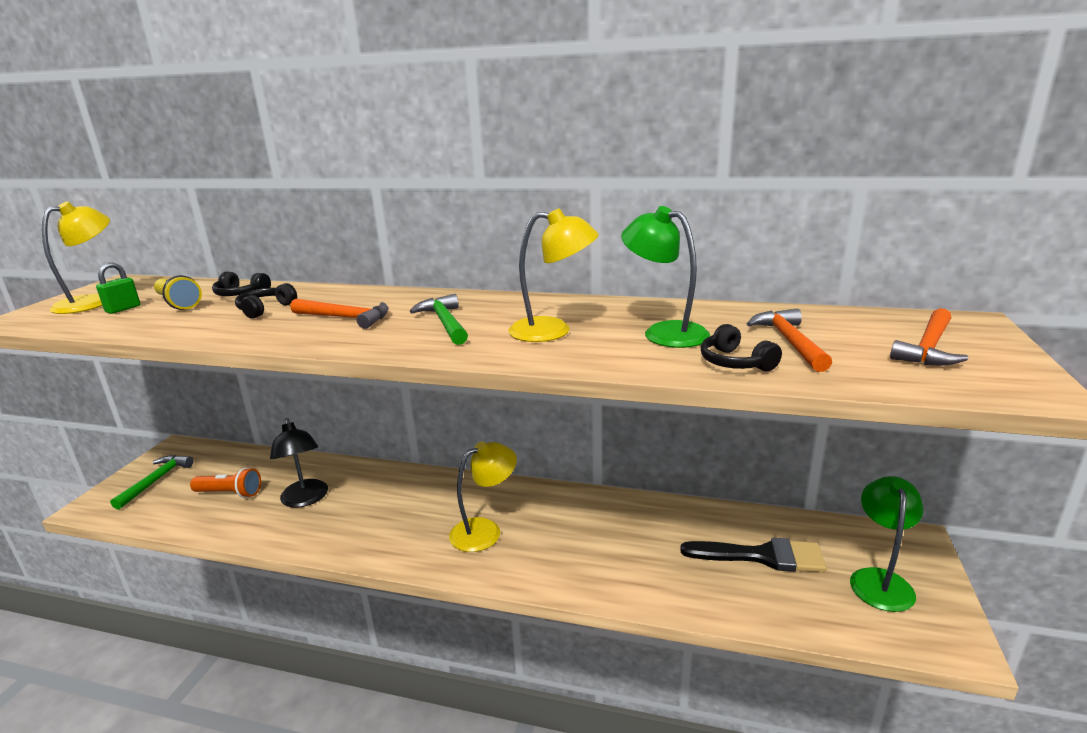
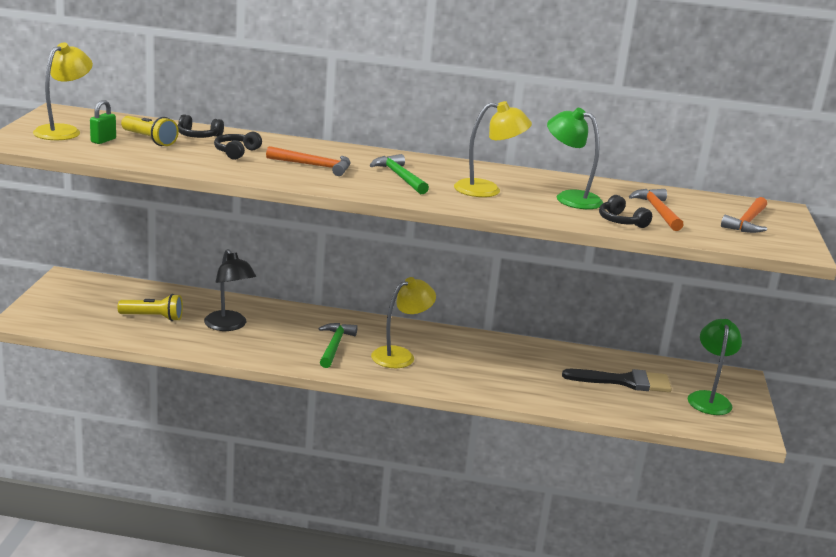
camera: 10 degrees left, 0 degrees up
(156, 481) = (71, 303): green hammer -> green hammer (335, 346)
(230, 493) = (153, 317): orange flashlight -> yellow flashlight

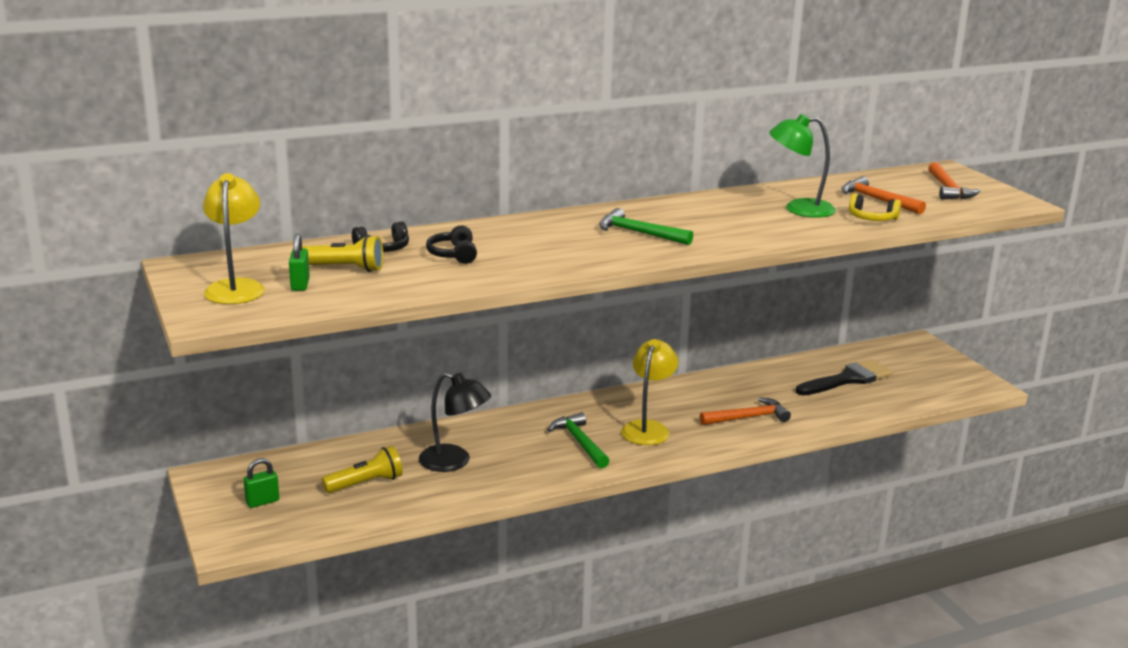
camera: 30 degrees left, 0 degrees up
(76, 304) = (262, 502): none -> green padlock
(314, 166) = (549, 246): orange hammer -> orange hammer (748, 418)
(487, 190) = (728, 222): yellow lamp -> none
(621, 221) = (872, 218): black headphones -> yellow headphones
(709, 398) = (923, 369): green lamp -> none

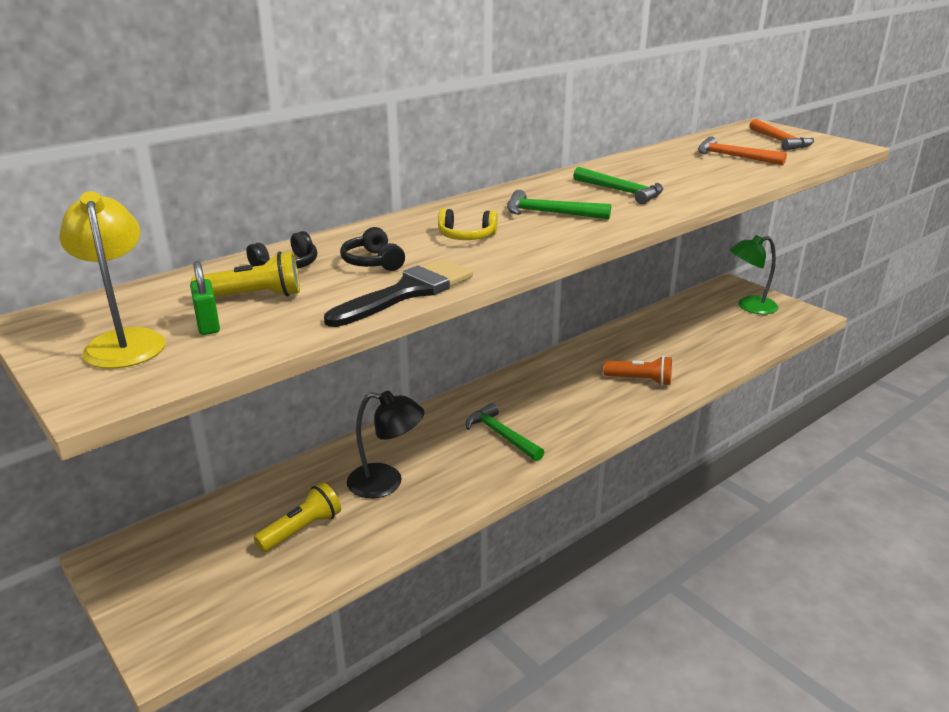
camera: 15 degrees left, 5 degrees up
(262, 502) = (190, 580): green padlock -> none
(648, 428) = (557, 407): yellow lamp -> none
(725, 221) = (621, 191): none -> green hammer
(748, 418) = (640, 380): orange hammer -> orange flashlight
(799, 209) = (675, 172): green lamp -> green lamp (749, 306)
(848, 379) = (699, 328): black brush -> black brush (408, 292)
(872, 218) = (747, 173): yellow headphones -> yellow headphones (466, 236)

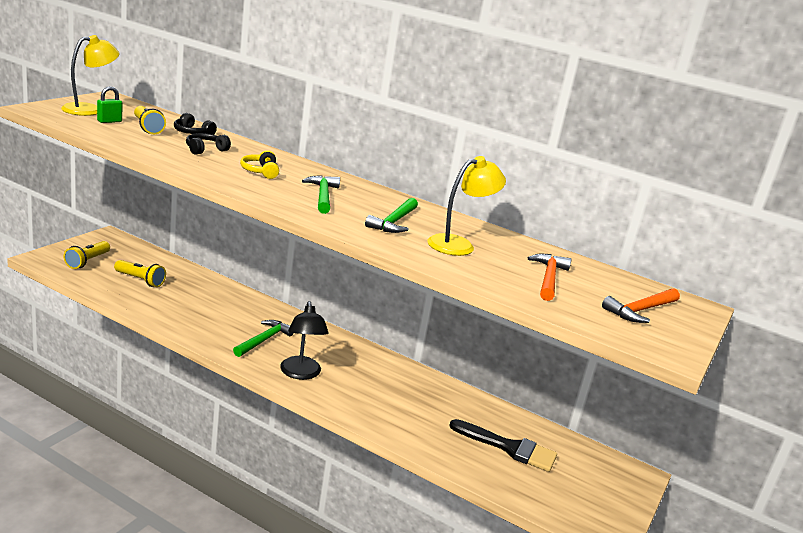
camera: 65 degrees right, 5 degrees down
(207, 588) = (87, 261): none -> yellow flashlight
(386, 483) = (193, 301): black lamp -> black lamp (301, 374)
(408, 292) = (162, 156): black brush -> black brush (509, 448)
(640, 380) = (380, 405): orange flashlight -> none
(671, 175) = (459, 244): none -> yellow lamp
(749, 306) = (589, 485): green lamp -> none

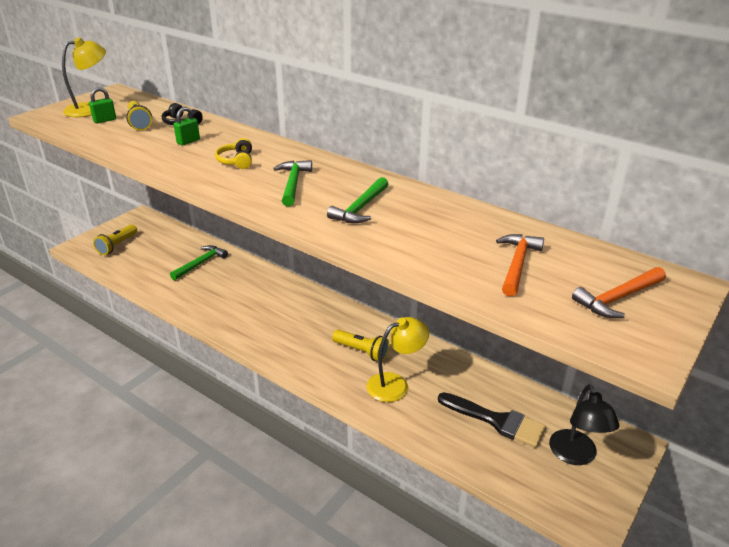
camera: 10 degrees right, 10 degrees up
(140, 280) = (161, 261): yellow flashlight -> yellow flashlight (361, 351)
(205, 150) = (188, 141): black headphones -> green padlock
(264, 340) = (267, 315): green hammer -> green hammer (201, 263)
(301, 374) = (297, 350): black lamp -> black lamp (575, 456)
(459, 244) = (425, 229): yellow lamp -> yellow lamp (395, 384)

